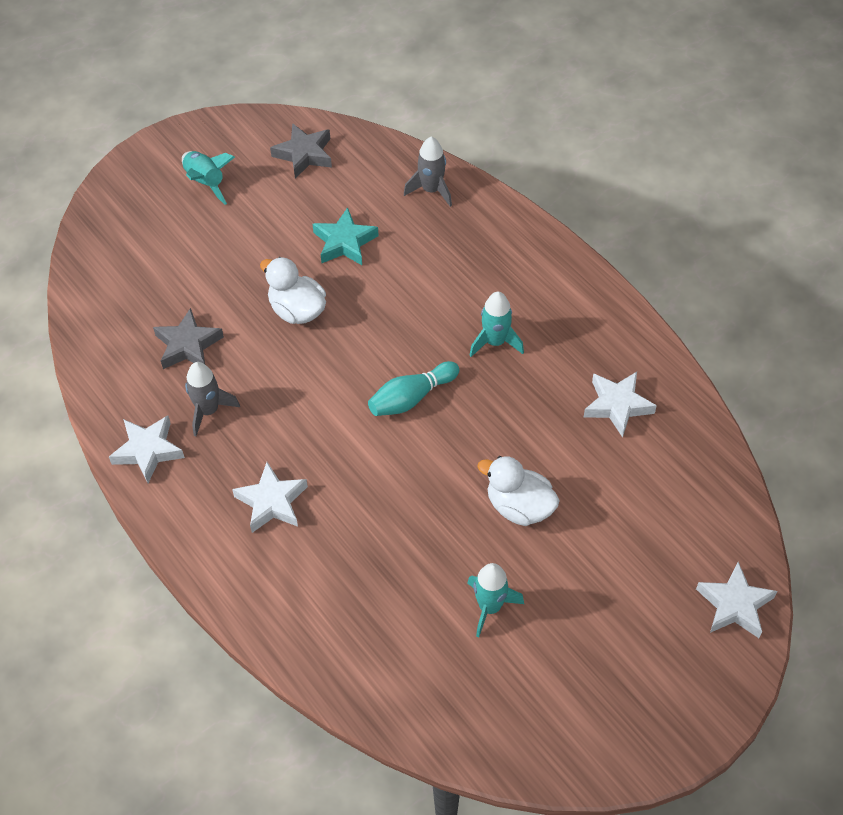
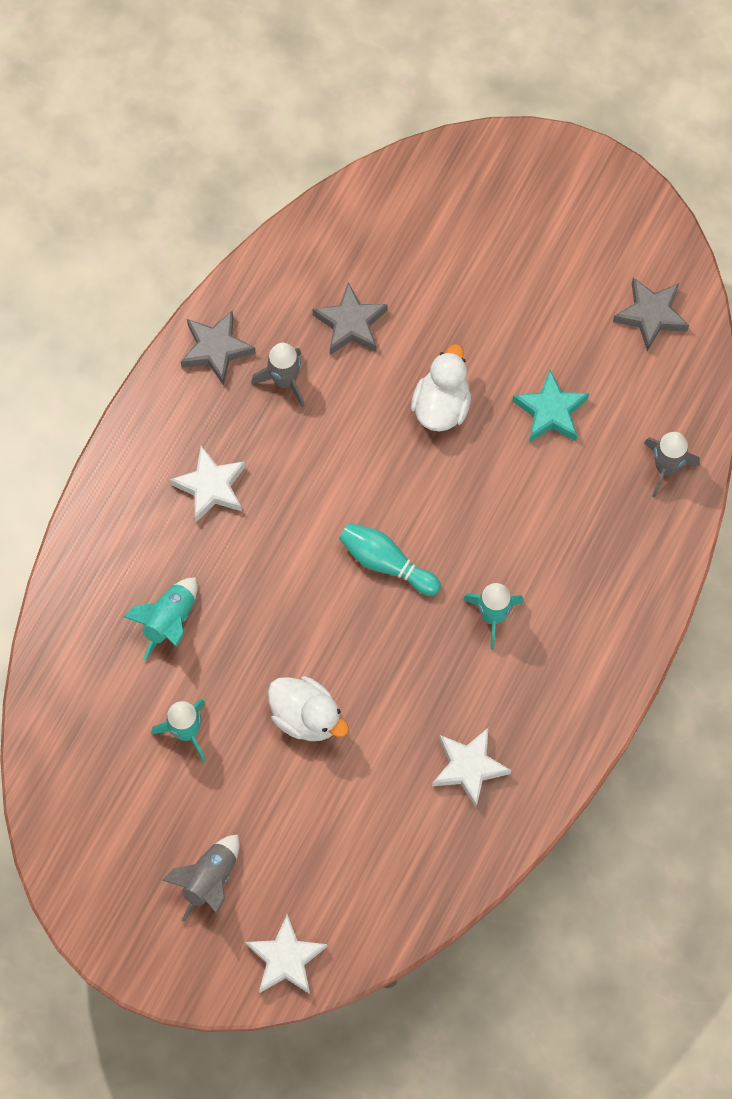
camera: 65 degrees right, 15 degrees up
(148, 451) = (216, 349): white star -> grey star
(205, 182) = (563, 236): turquoise rocket -> turquoise rocket (169, 620)
(519, 506) = (306, 716): white duck -> white duck turned 120 degrees clockwise
(637, 640) = (210, 879): none -> grey rocket

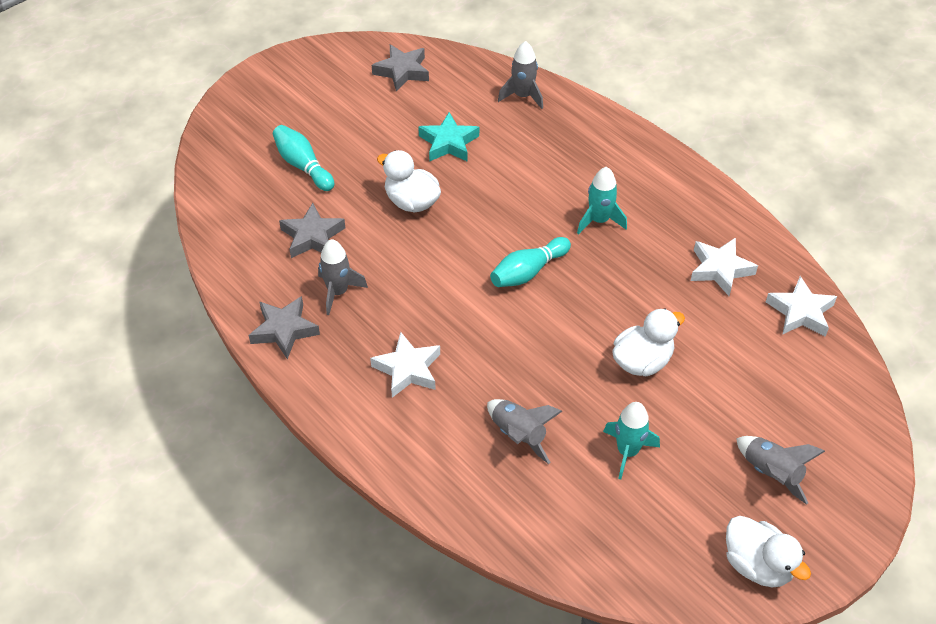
camera: 70 degrees left, 20 degrees down
(98, 887) = (757, 565): none -> white duck
(169, 620) = (518, 435): turquoise rocket -> grey rocket
(286, 958) = (857, 437): white star -> white star (800, 312)
(450, 270) = (303, 165): none -> turquoise bowling pin

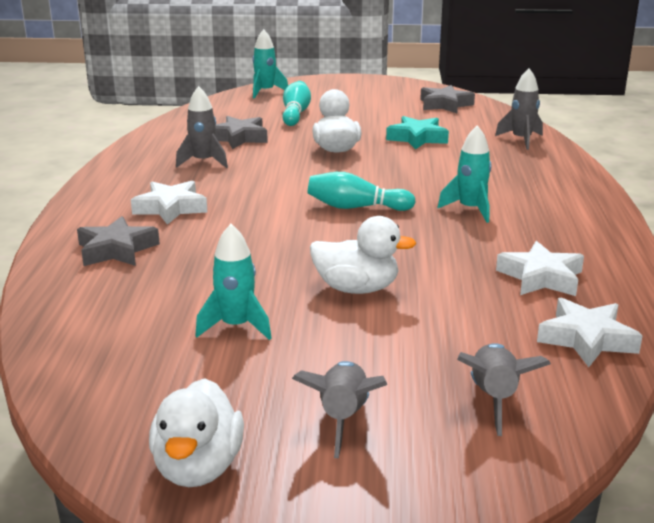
camera: 45 degrees right, 25 degrees down
(221, 143) = (265, 92): none -> turquoise rocket
(284, 330) = (137, 161): grey star -> grey star (116, 250)
(518, 435) = (173, 272): grey rocket -> grey rocket (493, 398)

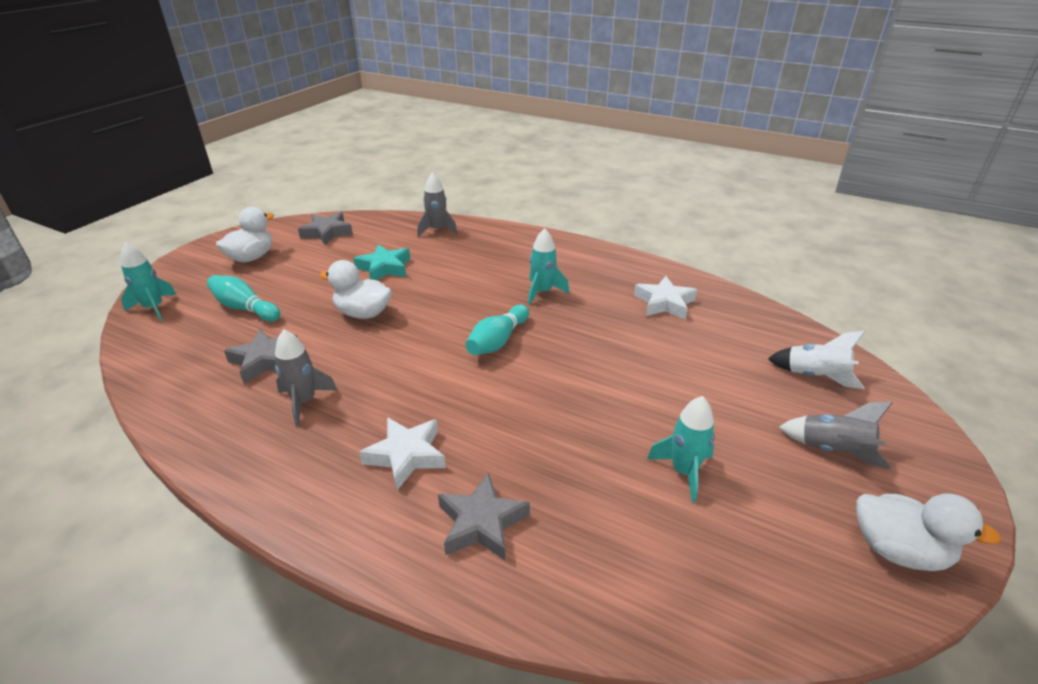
camera: 65 degrees left, 10 degrees up
(357, 288) = (645, 386): white duck -> white duck (251, 257)
(493, 398) = (814, 376): grey rocket -> white rocket
(586, 339) = (750, 317): white star -> none

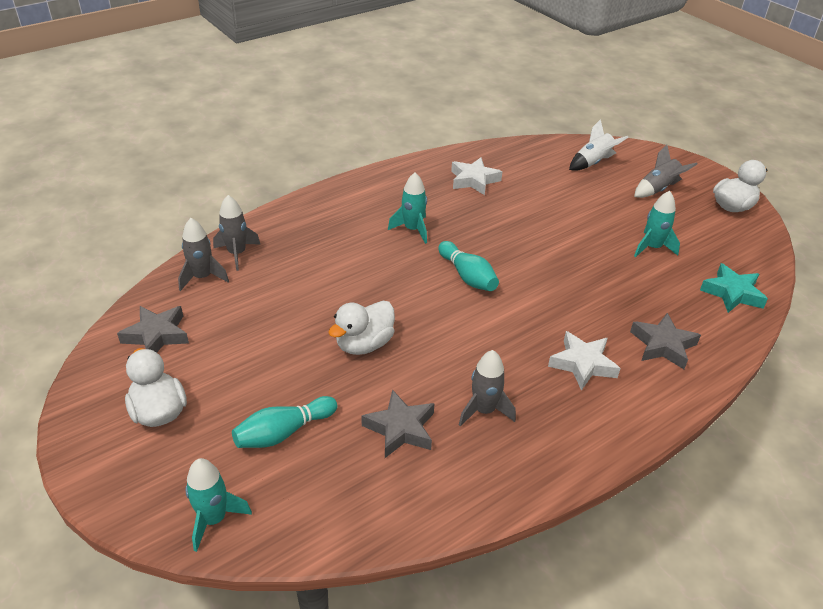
camera: 65 degrees left, 5 degrees up
(384, 268) = (286, 310): turquoise star -> turquoise star (732, 293)
(399, 227) = (202, 277): none -> grey rocket

